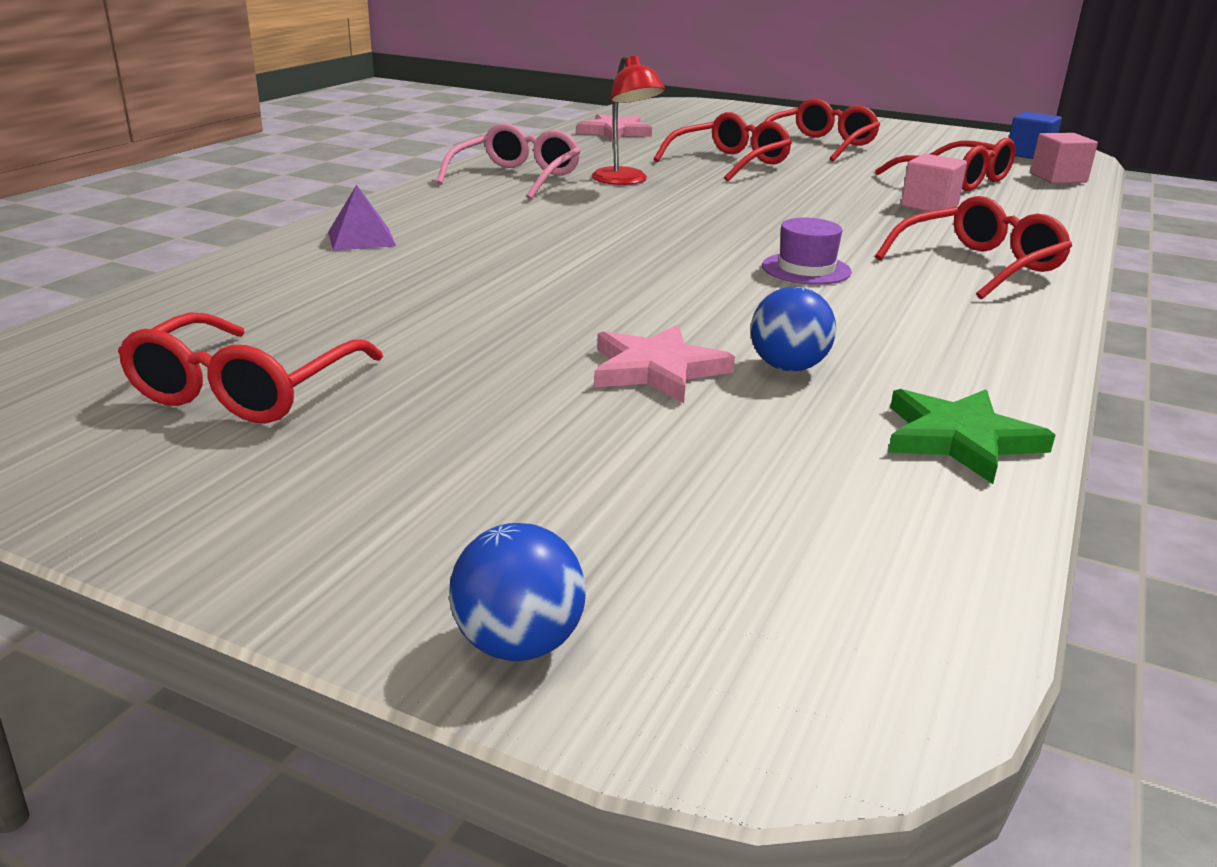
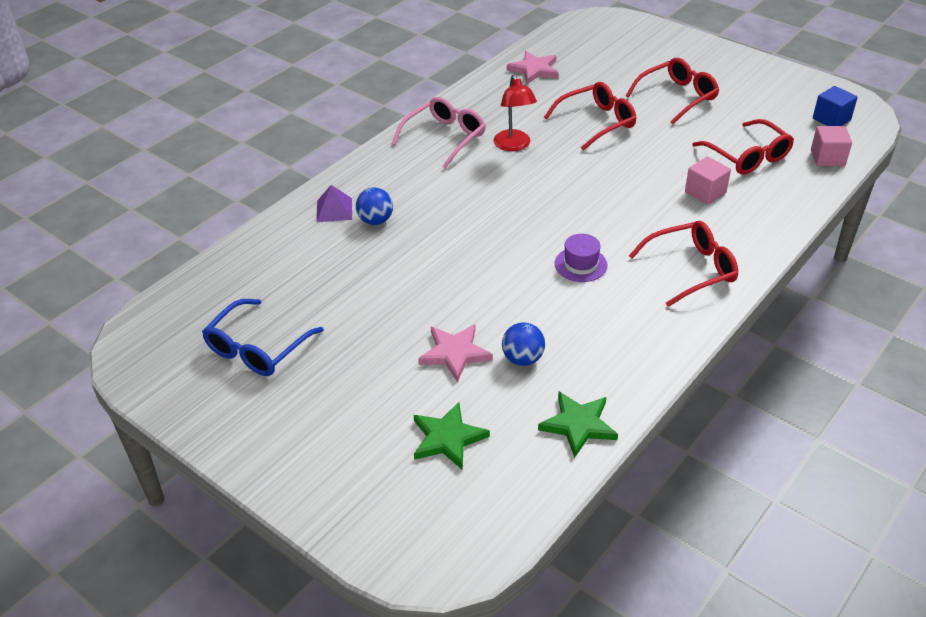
camera: 15 degrees right, 15 degrees up
(245, 390) = (257, 348): red glasses -> blue glasses
(518, 644) = (338, 517): blue ball -> blue ball (375, 220)
(713, 480) = (447, 438): none -> green star

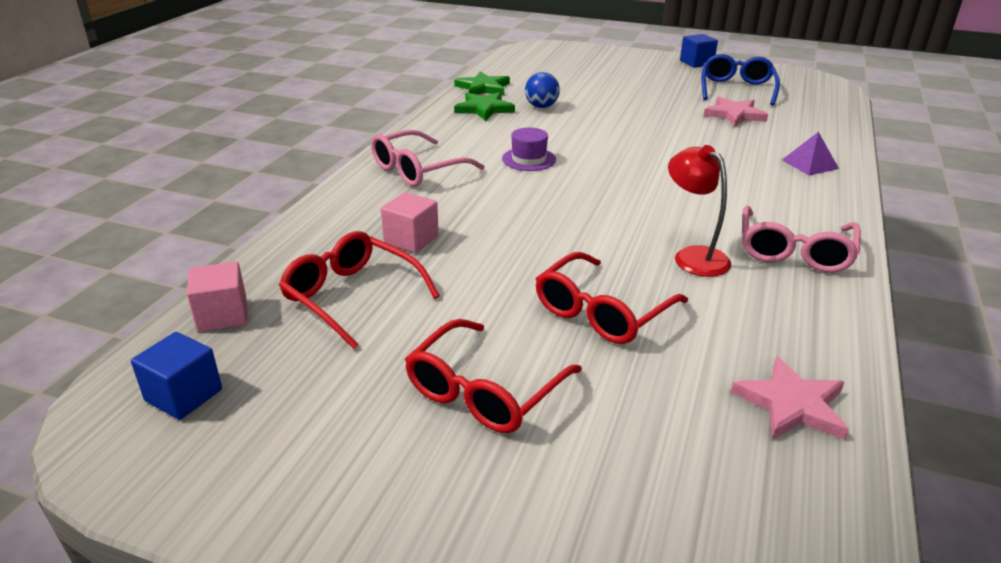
camera: 160 degrees right, 10 degrees down
(231, 436) = (696, 63): none -> blue cube
(375, 220) = (758, 162): blue ball -> none
(447, 438) = (565, 75): green star -> green star (484, 109)
(454, 353) = (594, 103): pink star -> pink star (734, 115)
(691, 269) = (417, 170): red glasses -> pink glasses

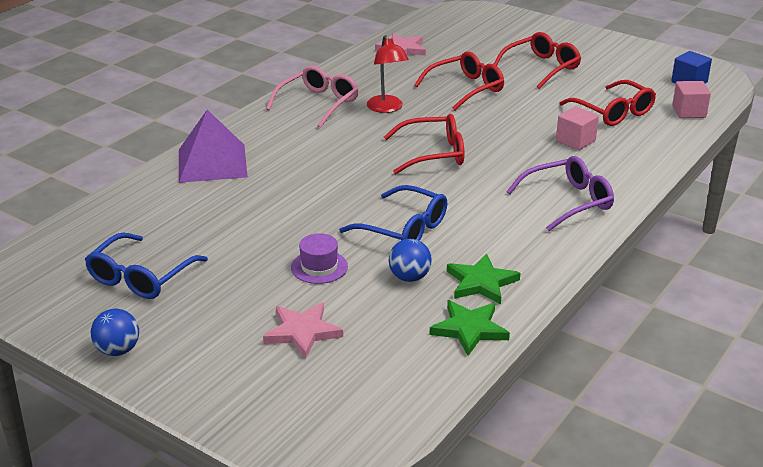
camera: 165 degrees left, 0 degrees up
(417, 170) = (568, 201): pink glasses -> purple glasses
(529, 159) = (460, 200): purple hat -> purple hat (319, 267)
(567, 133) = (404, 229): none -> blue glasses
(585, 201) = (433, 154): none -> red glasses
(696, 63) = (118, 350): blue cube -> blue ball
(734, 115) = (200, 232): pink star -> pink star (302, 332)
(810, 164) = (212, 163): purple pyramid -> purple pyramid, size x1.90

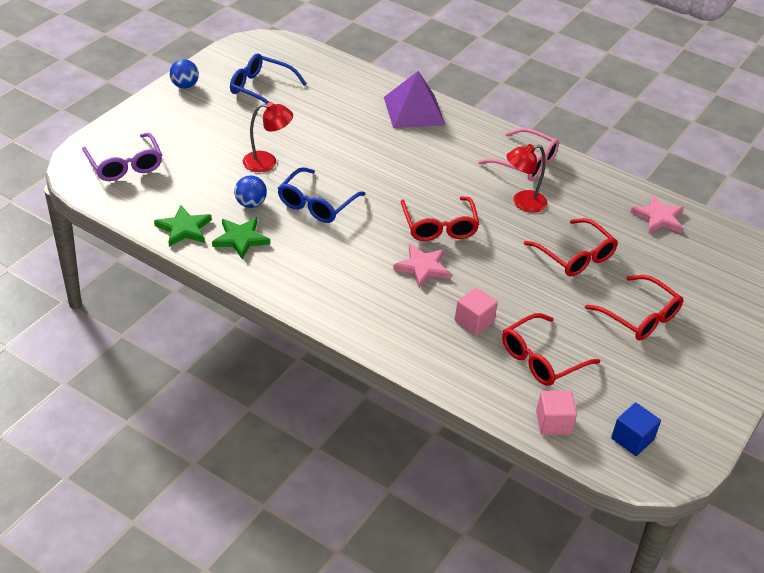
camera: 85 degrees right, 10 degrees up
(302, 332) = (192, 154): pink star -> pink star (422, 267)
(319, 267) = (267, 162): purple hat -> red lamp
(568, 201) = (359, 301): purple glasses -> purple glasses (125, 165)

